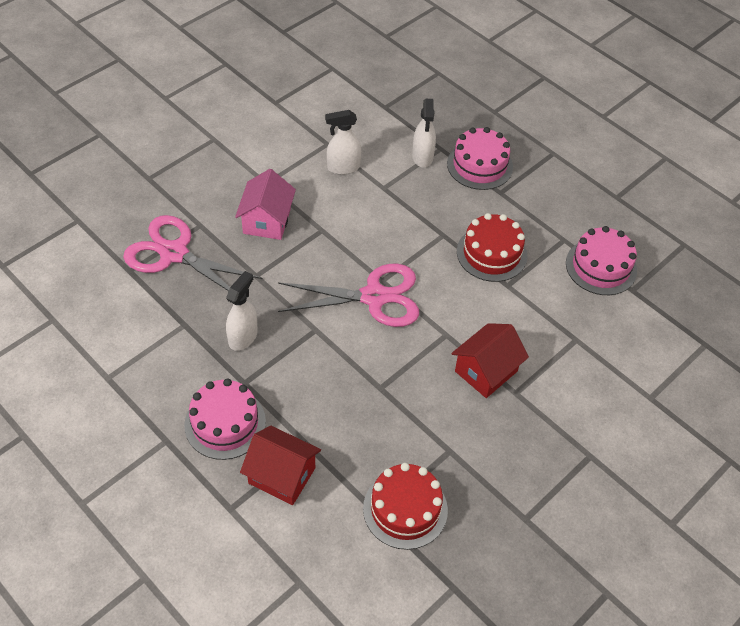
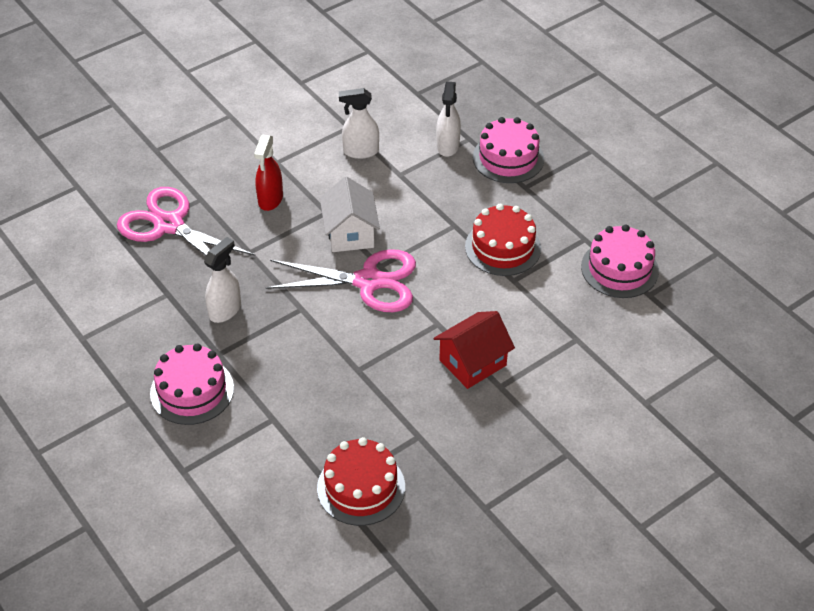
camera: 10 degrees right, 5 degrees down
(267, 221) = (270, 199): pink house -> red spray bottle
(282, 475) = (240, 445): red house -> none
(348, 250) = (350, 233): none -> white house

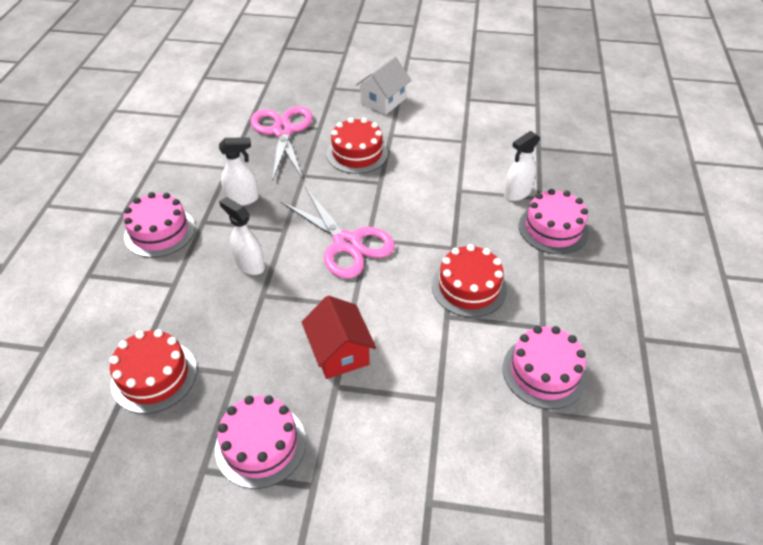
camera: 45 degrees right, 0 degrees up
(270, 199) = (357, 153): red spray bottle -> red cake
(350, 233) = (377, 205): white house -> white house (383, 101)
(360, 151) = (451, 160): white spray bottle -> white spray bottle (250, 265)
(473, 363) = (339, 352): red house -> red house turned 60 degrees clockwise
(501, 461) = (260, 445): none -> pink cake

